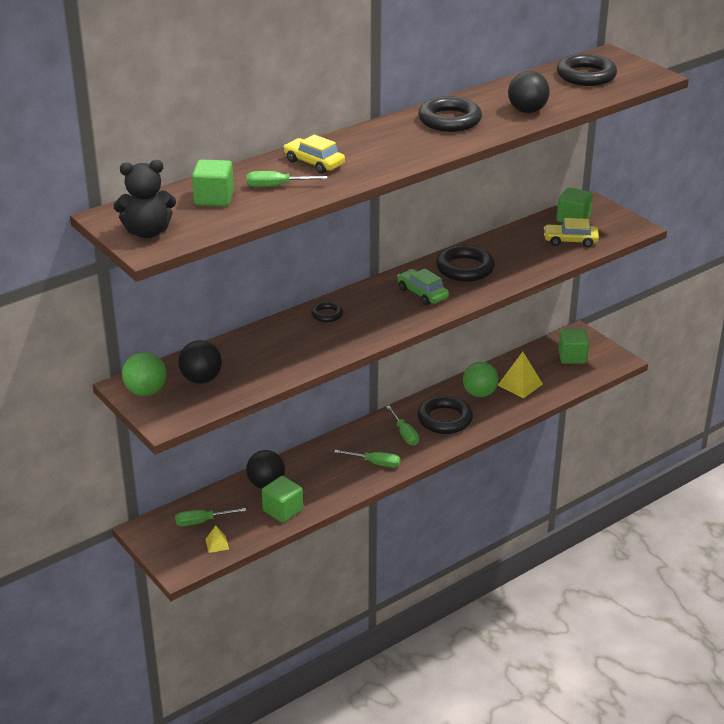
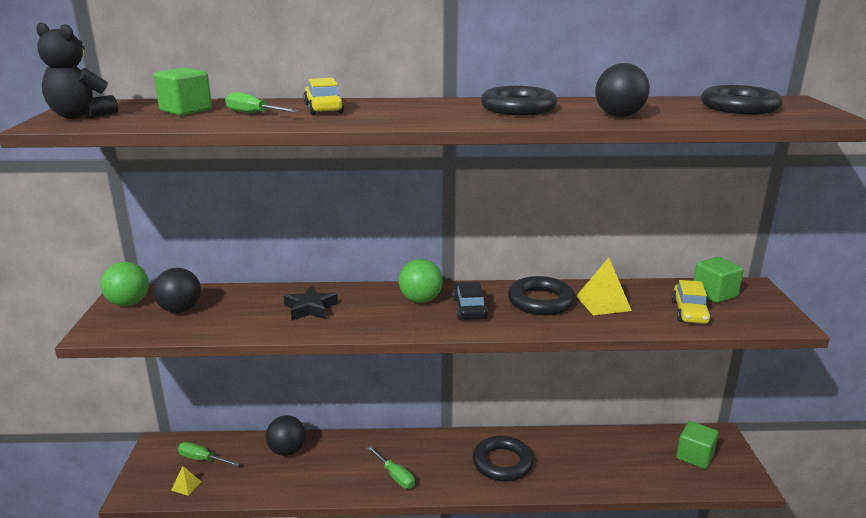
camera: 35 degrees right, 10 degrees down
(283, 510) = (270, 482): green cube -> none
(304, 338) = (310, 308): none -> black star
(327, 314) = (358, 297): black ring -> none
(404, 434) = (451, 460): green screwdriver -> none
(422, 293) = (469, 309): green car -> black car
(479, 393) = (561, 452): green ball -> green ball (420, 300)
(520, 384) = (611, 461): yellow pyramid -> yellow pyramid (603, 303)
(570, 241) = (689, 312): yellow car -> yellow car turned 120 degrees counterclockwise

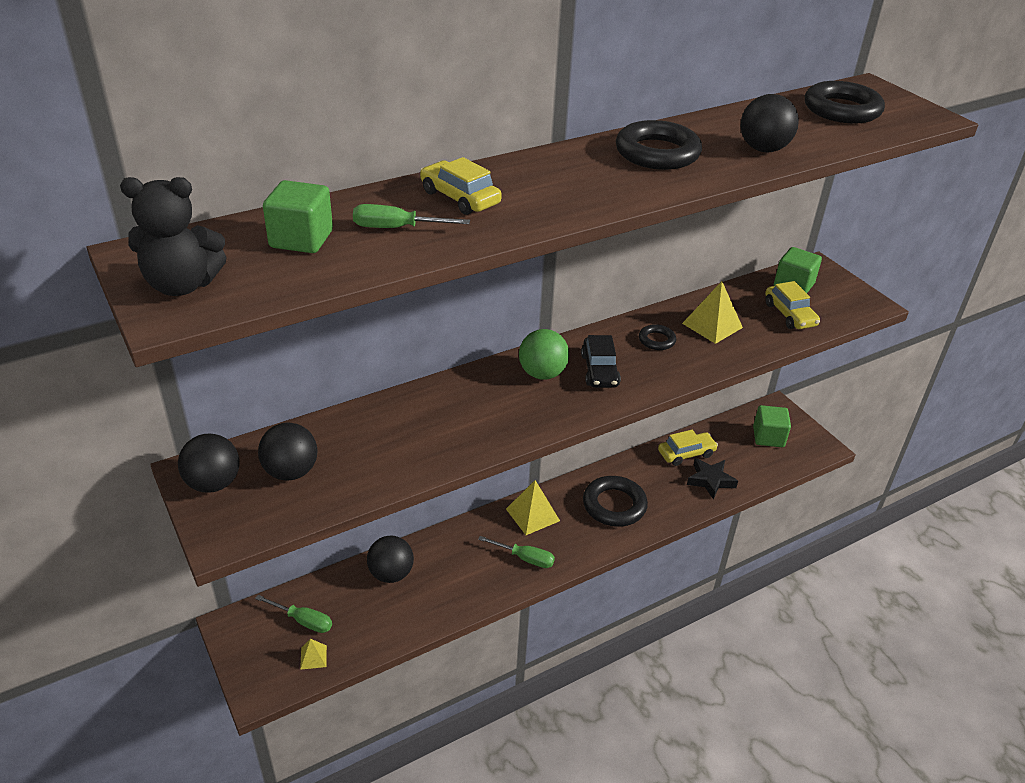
camera: 30 degrees left, 15 degrees up
(128, 303) = (213, 483): green ball -> black ball
(202, 459) = (303, 621): green screwdriver -> green screwdriver turned 150 degrees counterclockwise
(310, 308) = (439, 421): black star -> black star (710, 480)
(428, 447) = (532, 514): none -> yellow pyramid
(469, 309) = (599, 370): black car -> black car turned 150 degrees counterclockwise
(540, 301) = (656, 340): black ring -> black ring, size x0.52
(600, 445) = (686, 453): none -> yellow car

